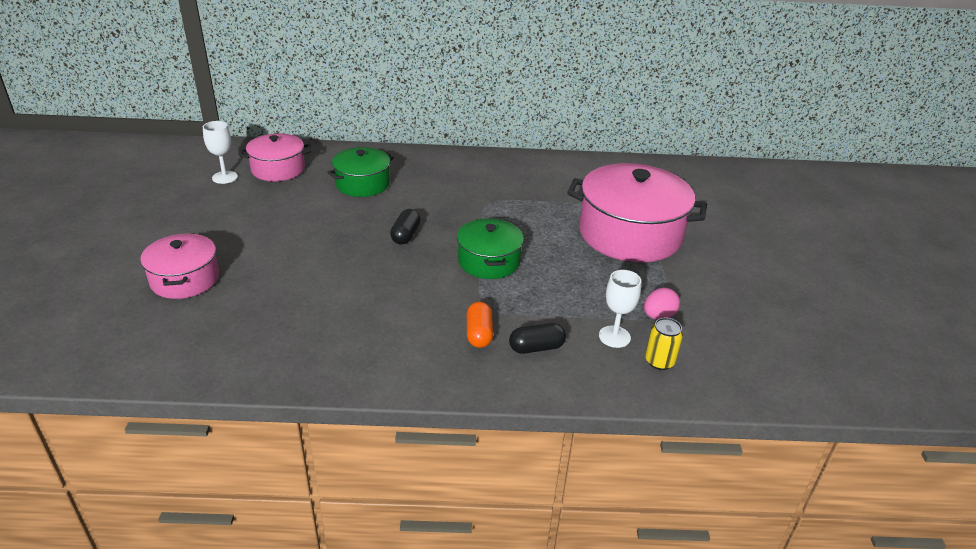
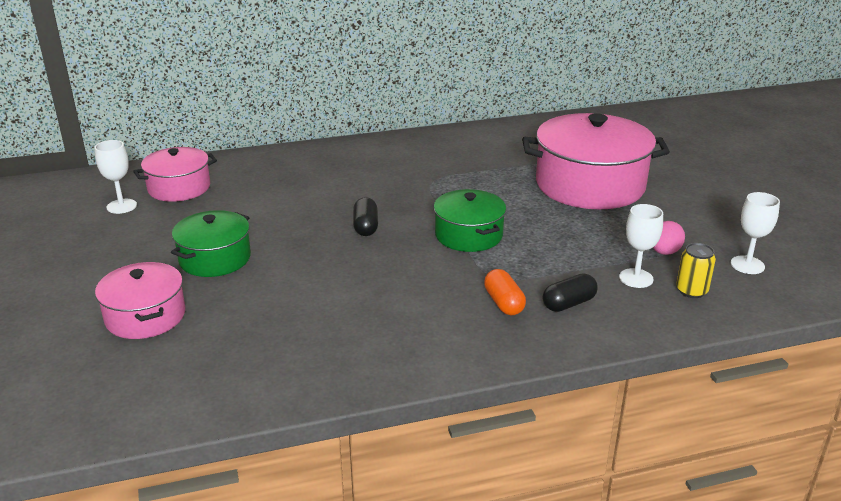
camera: 15 degrees left, 5 degrees down
(362, 184) = (285, 186): green pot -> green pot (215, 258)
(731, 347) = (747, 265): none -> white goblet

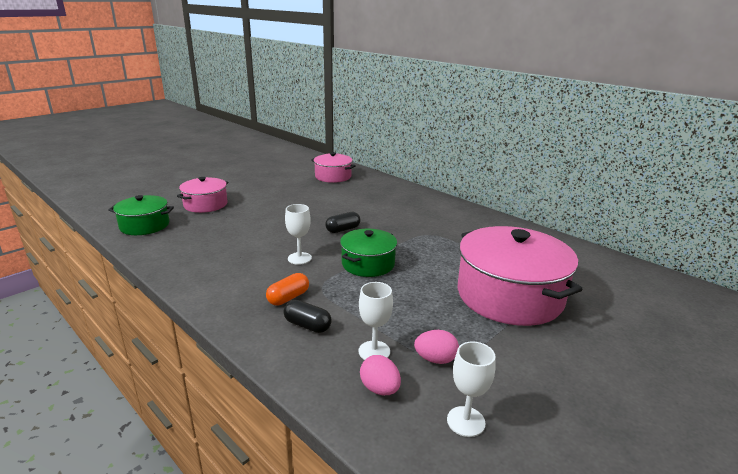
camera: 60 degrees right, 5 degrees down
(121, 206) = (301, 172): white goblet -> white goblet (299, 258)
(215, 258) = (270, 203): green pot -> green pot (144, 225)
(691, 291) = (380, 389): yellow can -> pink egg

